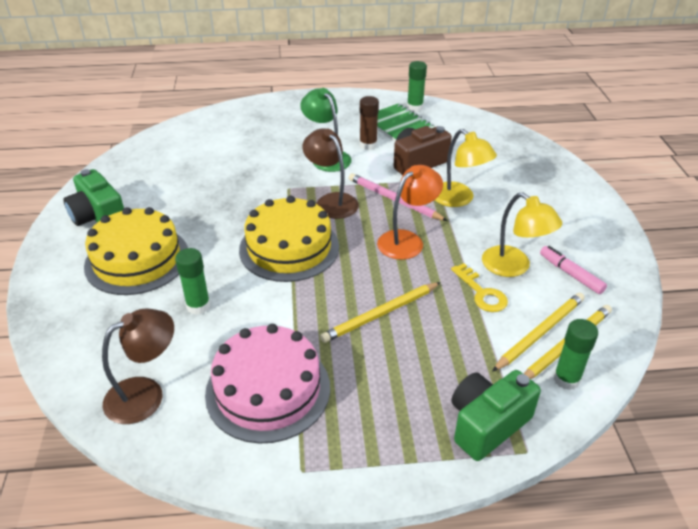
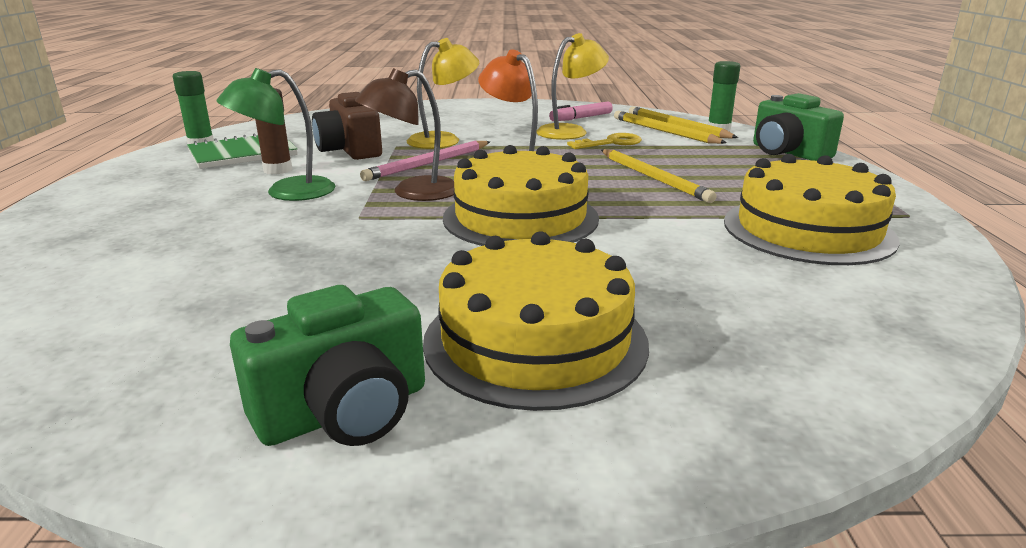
camera: 85 degrees left, 15 degrees down
(145, 394) = (876, 307): brown lamp -> none
(198, 306) = (663, 276): green glue stick -> none
(268, 390) = (808, 230): pink cake -> yellow cake

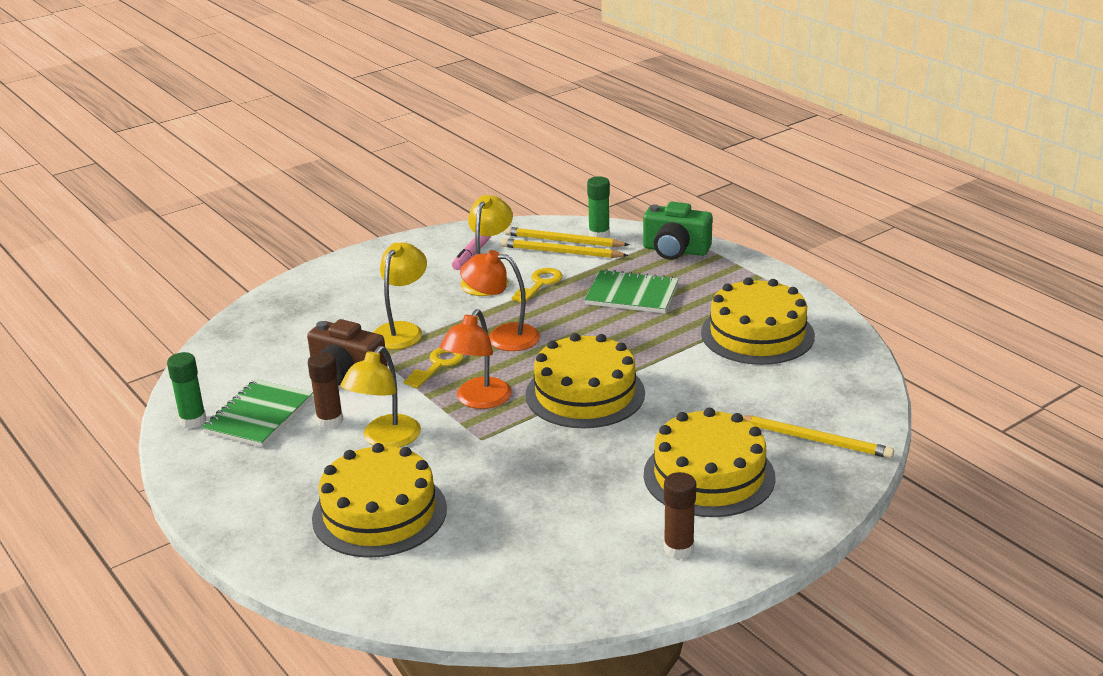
camera: 35 degrees left, 5 degrees up
(162, 237) = (379, 513): none -> yellow cake
(287, 192) = (385, 439): green lamp -> yellow lamp
(345, 412) = (678, 549): green camera -> brown glue stick
(413, 193) = (478, 400): brown lamp -> orange lamp
(428, 164) = (438, 365): pink pencil -> yellow key
(653, 178) = (619, 317): yellow pencil -> yellow pencil (814, 439)
(693, 168) = (632, 294): none -> green notebook

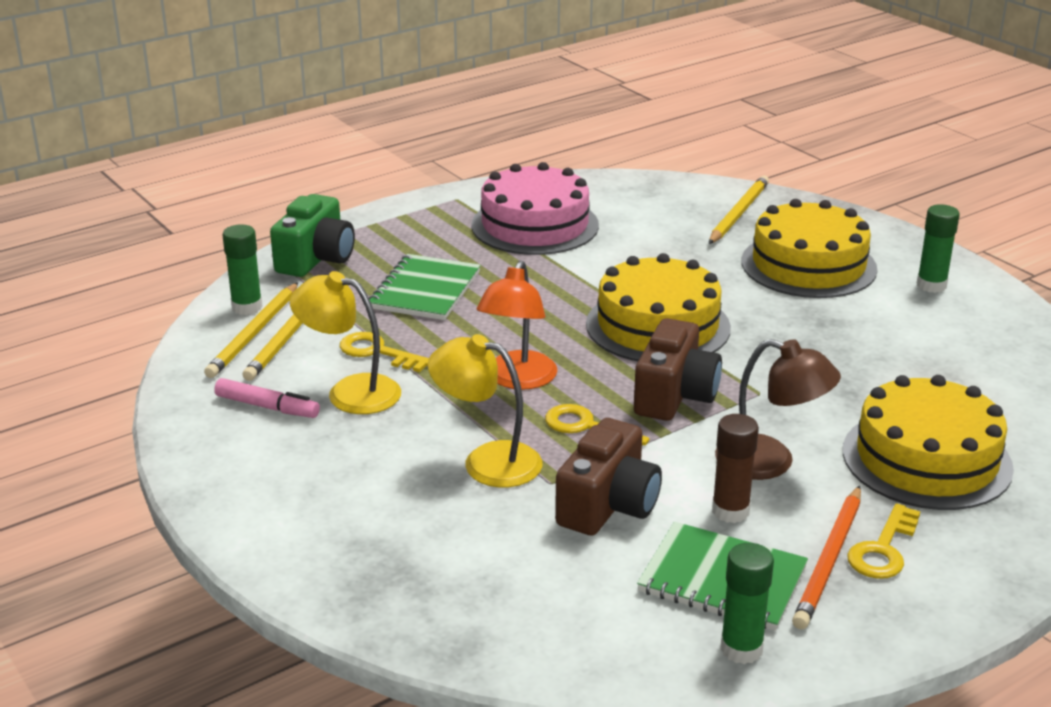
camera: 90 degrees left, 0 degrees up
(267, 458) = (829, 560): none -> orange pencil
(273, 482) = (883, 549): none -> yellow key
(385, 439) = (770, 462): yellow lamp -> brown lamp
(478, 400) = (675, 395): orange lamp -> brown camera
(678, 549) = (931, 285): brown glue stick -> green glue stick
(757, 334) = (535, 225): yellow cake -> pink cake

